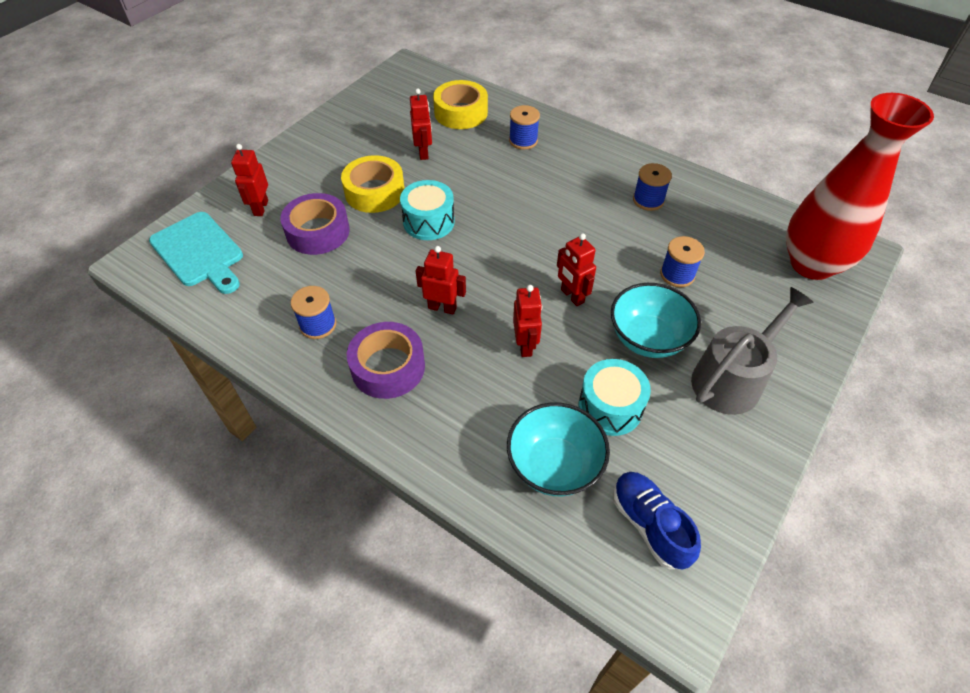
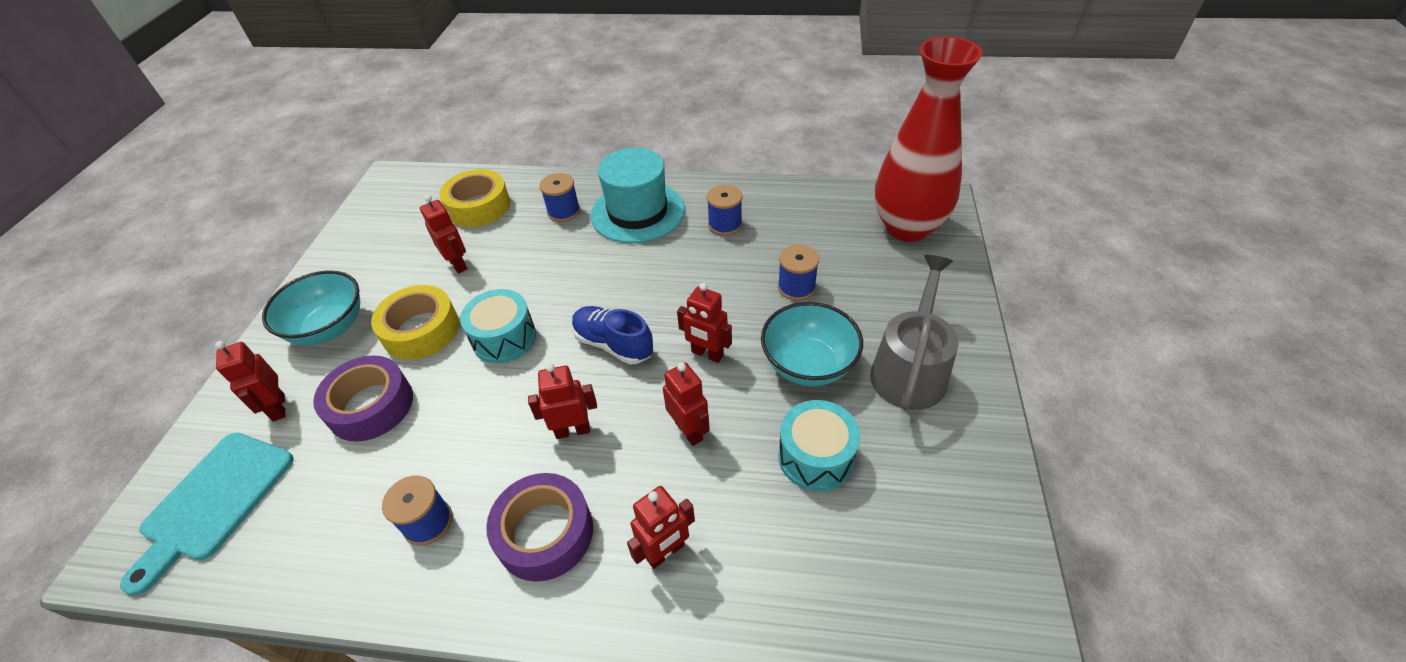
camera: 25 degrees left, 5 degrees down
(199, 252) = (214, 501): turquoise cutting board -> turquoise cutting board turned 90 degrees clockwise
(461, 418) = (665, 552): none -> red robot
(554, 465) = (798, 554): turquoise bowl -> turquoise bowl (329, 328)
(581, 162) = (637, 212): none -> turquoise hat
(649, 525) = (932, 568): blue shoe -> blue shoe (613, 344)

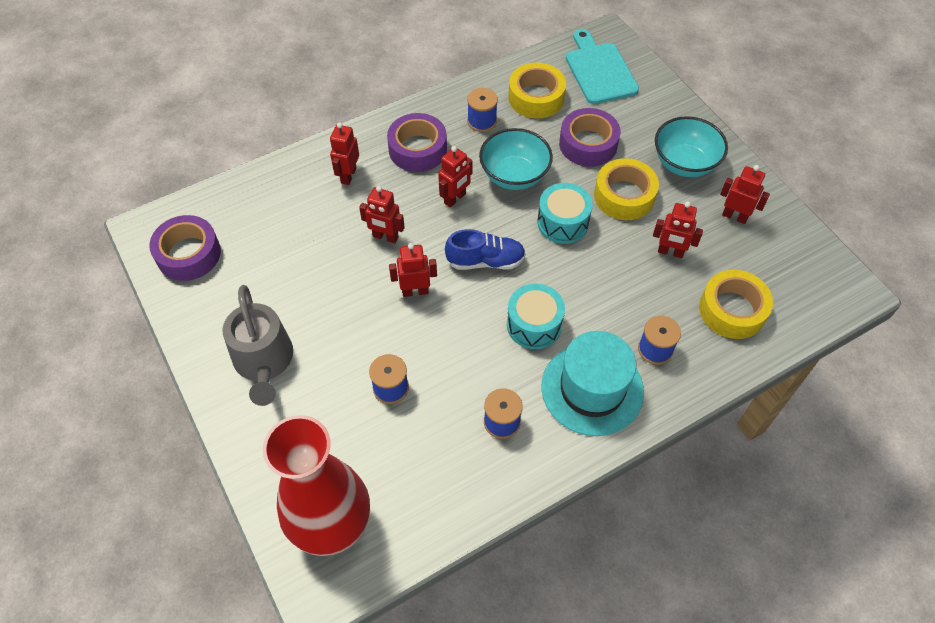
camera: 140 degrees right, 10 degrees up
(278, 408) = (638, 114): red robot -> red robot (734, 216)
(329, 513) = (536, 97): none -> yellow tape
(808, 365) = (339, 323): turquoise bowl -> turquoise bowl (514, 175)
(815, 457) = (297, 265): turquoise drum -> turquoise drum (534, 325)
(959, 563) = (188, 254): none -> purple tape

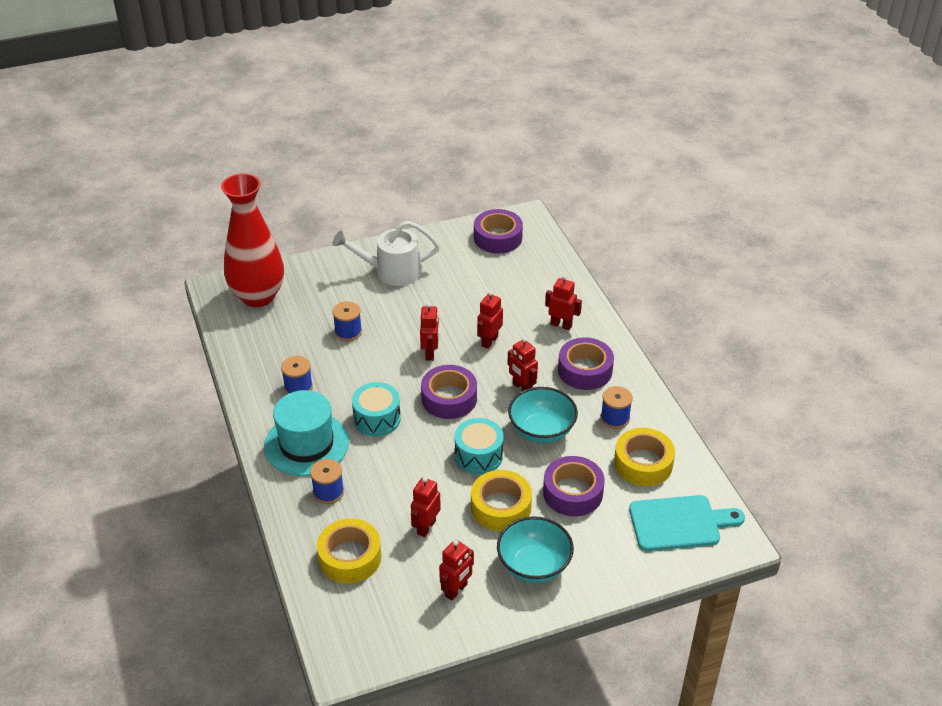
camera: 100 degrees right, 15 degrees down
(264, 361) = (391, 271): grey watering can -> white watering can
(485, 261) = (449, 398): blue shoe -> purple tape

